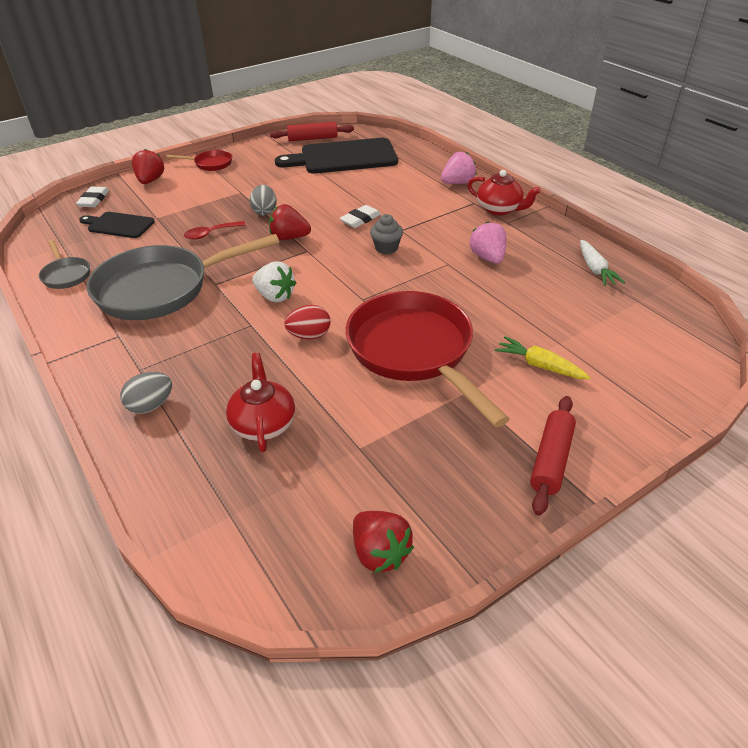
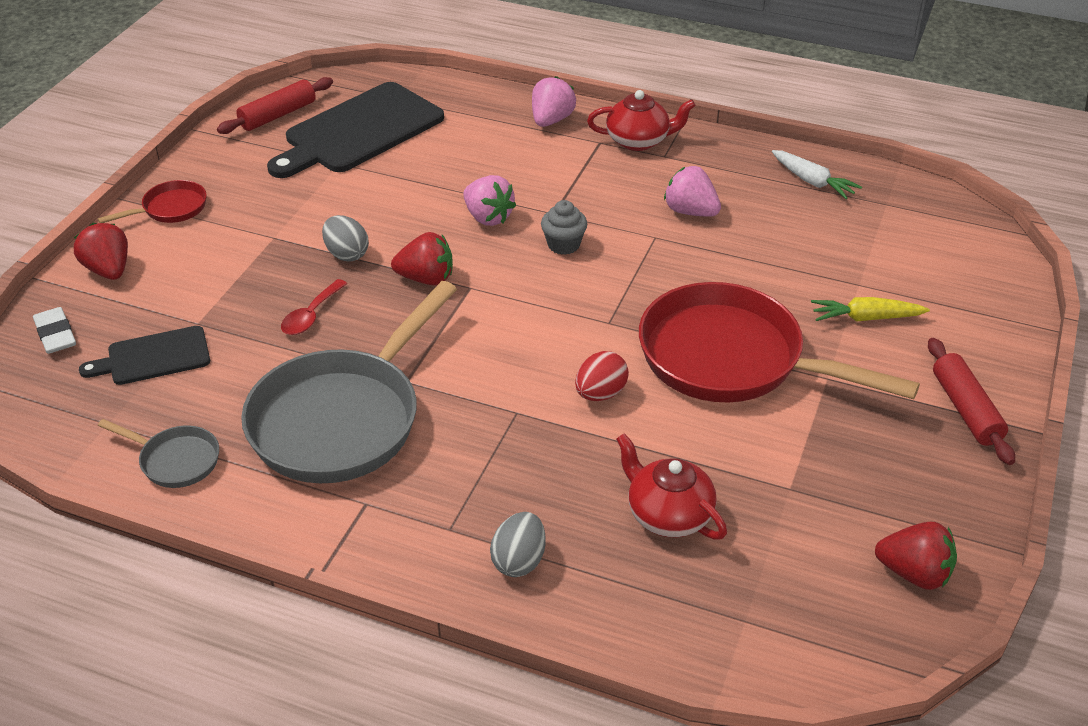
camera: 35 degrees left, 0 degrees up
(275, 296) = (502, 364): white strawberry -> none
(289, 238) = (426, 279): red strawberry -> red strawberry turned 150 degrees counterclockwise
(360, 219) = (488, 217): white eraser -> pink strawberry

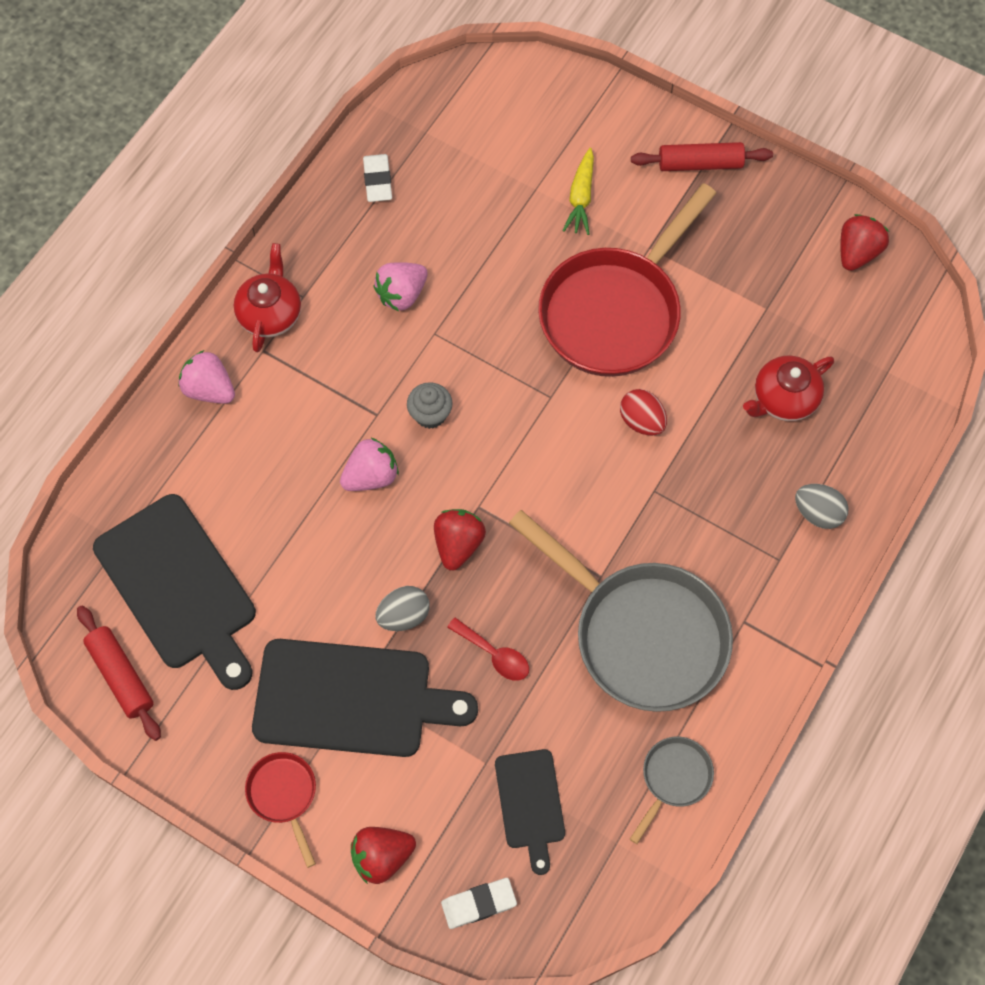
camera: 80 degrees left, 25 degrees up
(262, 233) = (351, 698): none -> black cutting board
(812, 182) = (378, 180): white carrot -> white eraser

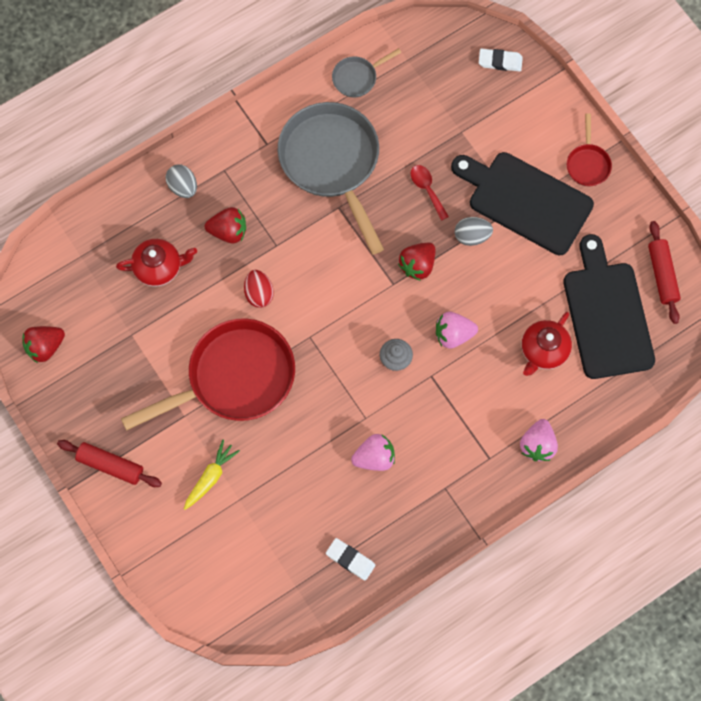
camera: 155 degrees left, 5 degrees up
(209, 389) = (537, 445): pink strawberry -> pink strawberry turned 45 degrees clockwise
(270, 314) = (473, 484): red teapot -> red teapot (543, 351)
(378, 180) = (350, 560): white eraser -> white eraser turned 75 degrees counterclockwise
(382, 856) = (544, 108): red strawberry -> red strawberry (228, 231)
(530, 803) = (446, 99): black cutting board -> none

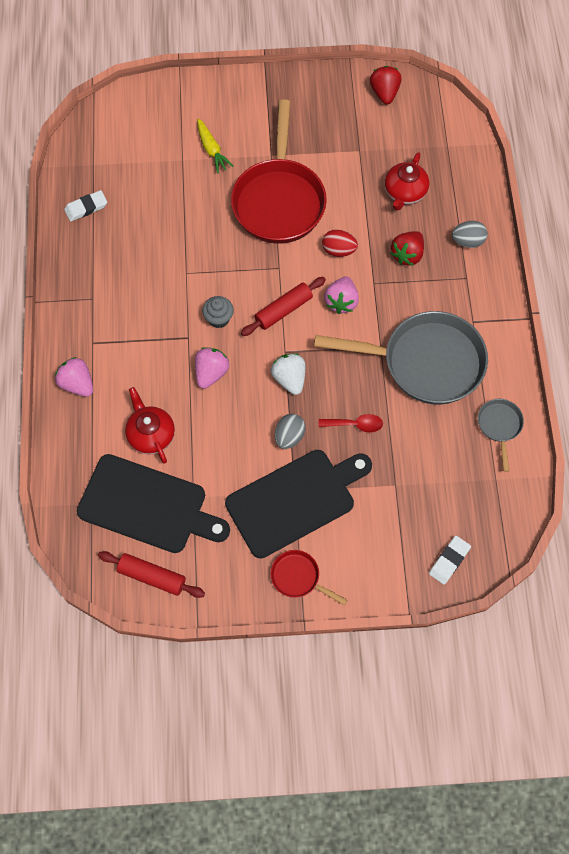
camera: 120 degrees right, 5 degrees down
(110, 465) = (264, 94): red rolling pin -> red rolling pin (283, 310)
(374, 457) = (150, 263): pink strawberry -> pink strawberry (341, 302)
(417, 265) = (289, 379): red strawberry -> white strawberry

